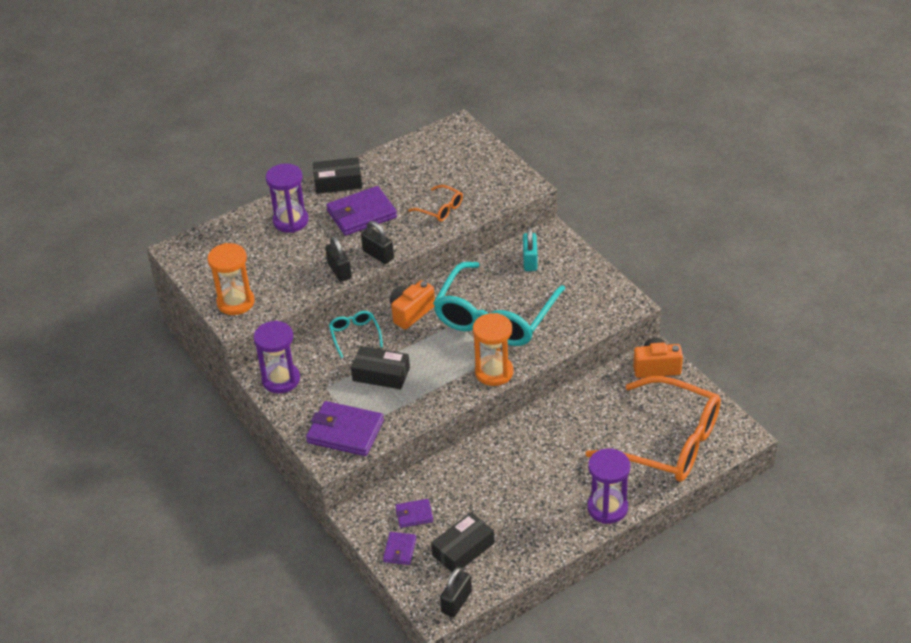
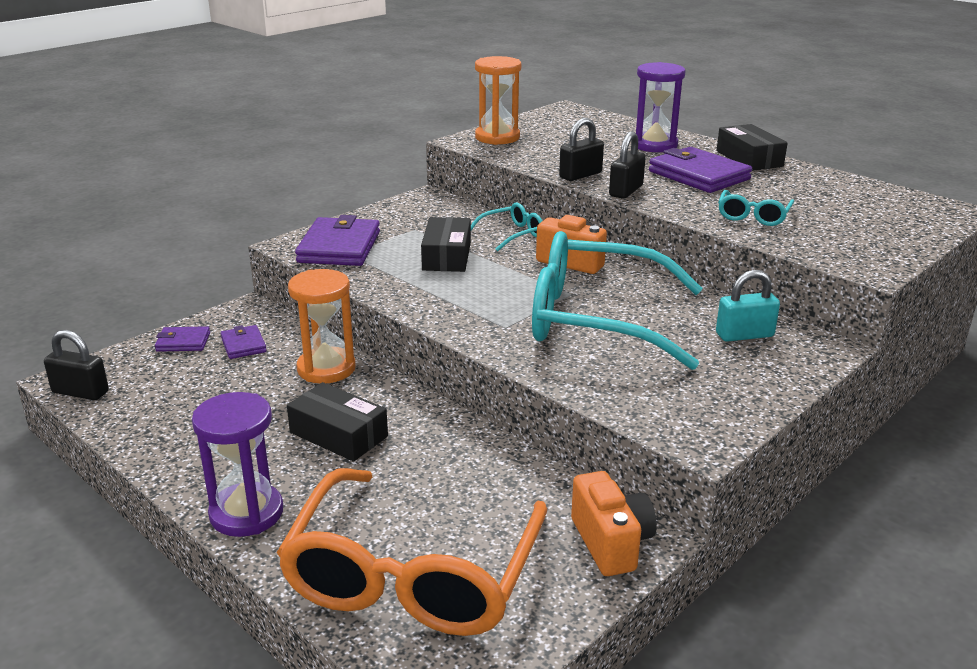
camera: 75 degrees right, 15 degrees down
(281, 379) = (421, 206): purple hourglass -> none
(440, 209) = (753, 216): orange glasses -> turquoise glasses
(463, 549) = (176, 387): black box -> black box (338, 434)
(494, 372) = (475, 330): orange hourglass -> orange hourglass (326, 368)

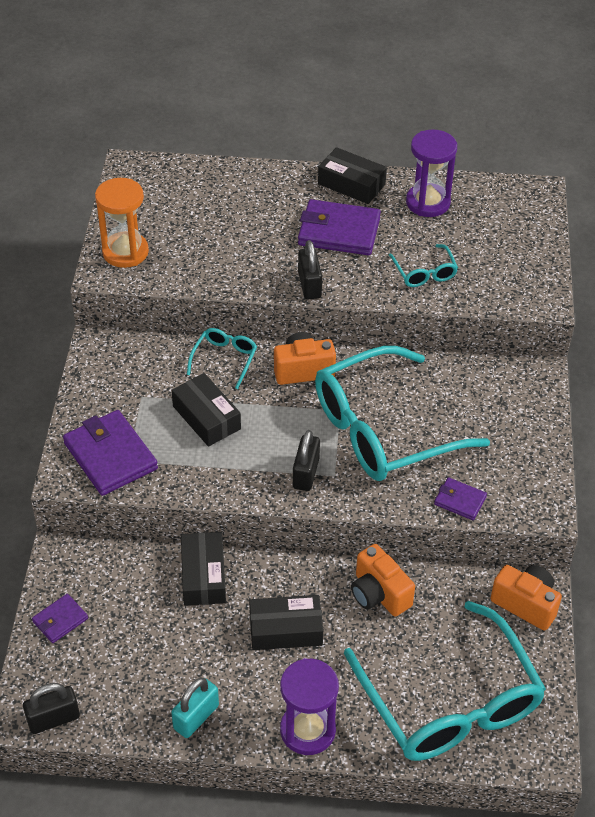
camera: 40 degrees left, 20 degrees up
(243, 345) = (111, 592): purple wallet -> purple wallet (460, 500)
(326, 368) = (203, 576): orange hourglass -> black box
(413, 575) = (450, 702): orange glasses -> turquoise glasses
(461, 454) = (379, 594): none -> orange camera
(580, 175) = (254, 279): black padlock -> black padlock (306, 473)
(654, 145) = (263, 198): purple hourglass -> purple hourglass (428, 202)
(744, 335) = (484, 390): turquoise padlock -> turquoise padlock (196, 717)

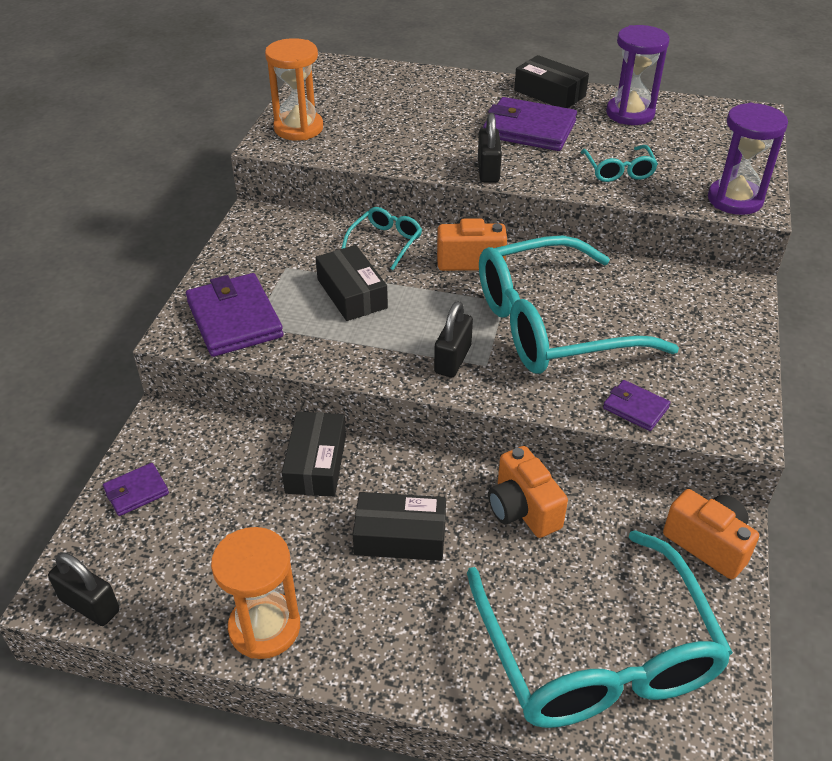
camera: 10 degrees right, 5 degrees down
(53, 719) = (90, 605): black padlock -> black padlock turned 45 degrees clockwise
(196, 717) = (264, 627): turquoise padlock -> orange hourglass
(307, 730) = (403, 664): purple hourglass -> purple hourglass (735, 200)

